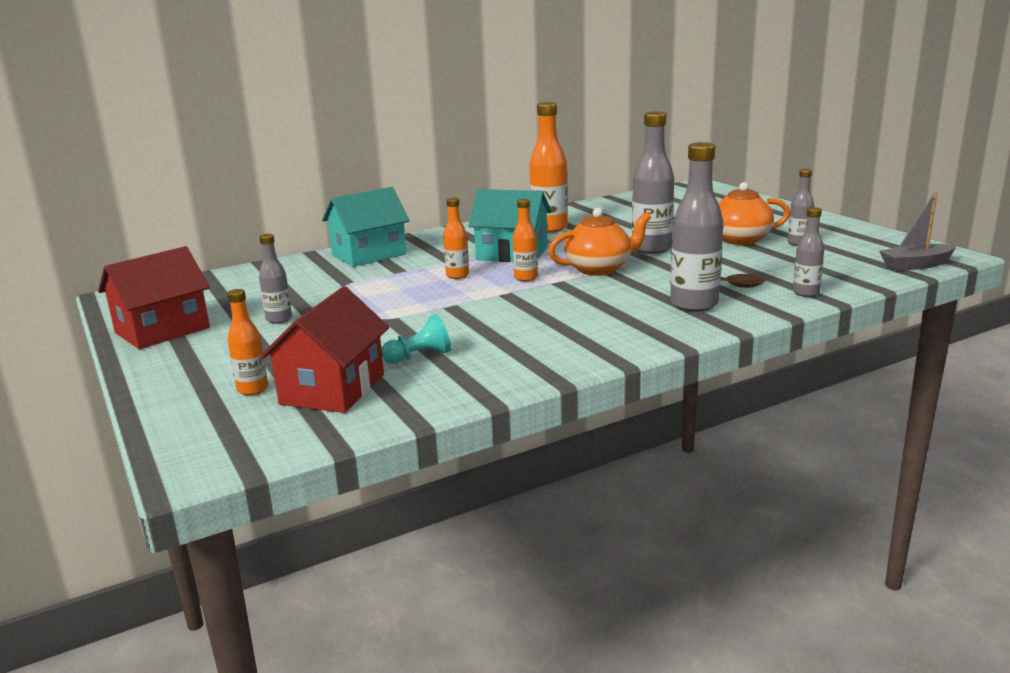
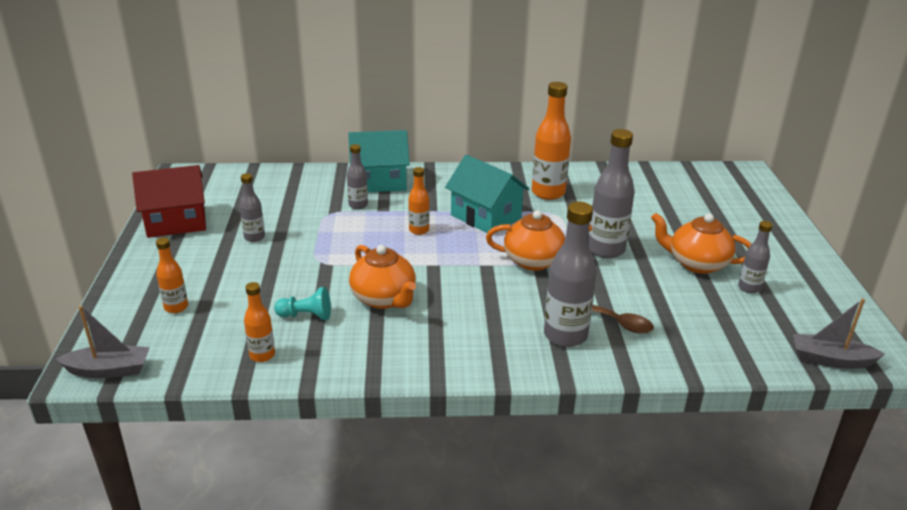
camera: 25 degrees right, 10 degrees up
(231, 458) = (109, 370): none -> grey boat
(333, 389) = (222, 328): red house -> none
(487, 325) = (384, 299): none -> orange teapot
(525, 278) = (466, 251): orange bottle -> orange bottle (262, 355)
(805, 293) = (678, 358): grey bottle -> grey bottle (358, 205)

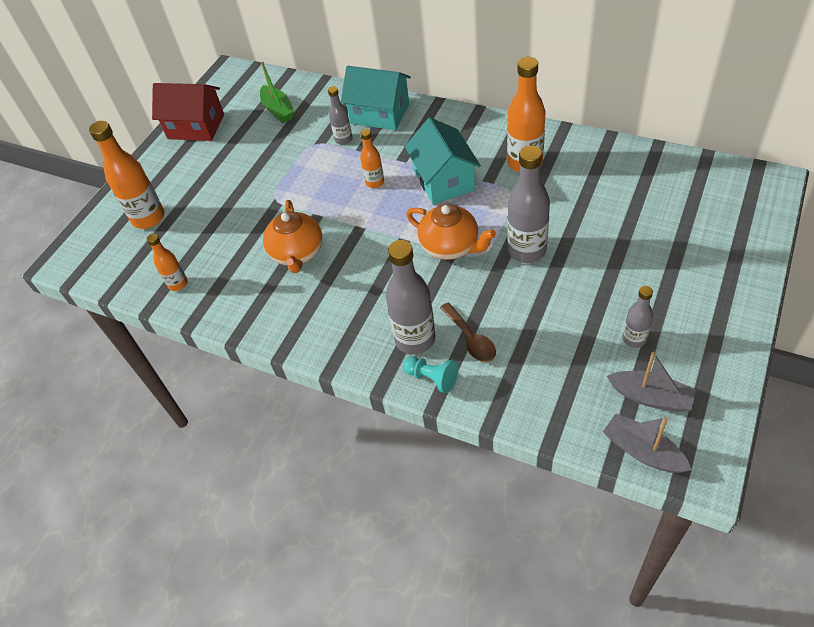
camera: 35 degrees right, 20 degrees up
(109, 370) = (77, 265): grey boat -> grey boat (651, 397)
(176, 307) = (148, 218): orange bottle -> orange bottle, size x1.81
(254, 237) = (242, 158): grey bottle -> none
(266, 195) = (278, 110): none -> green boat
(306, 316) = (230, 254): turquoise pawn -> turquoise pawn (432, 378)
(696, 263) = (604, 293): orange teapot -> none

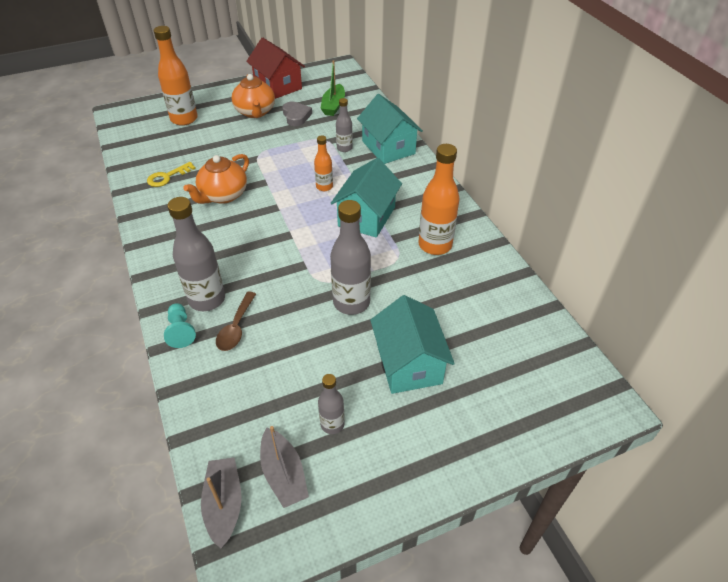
camera: 35 degrees right, 5 degrees down
(178, 284) = (145, 165): orange bottle -> none
(218, 277) = (167, 177): none -> yellow key
(257, 142) = (296, 116): none -> grey heart
(450, 246) = (310, 261): orange teapot -> orange teapot (255, 112)
(624, 258) = (408, 363): none -> turquoise house

